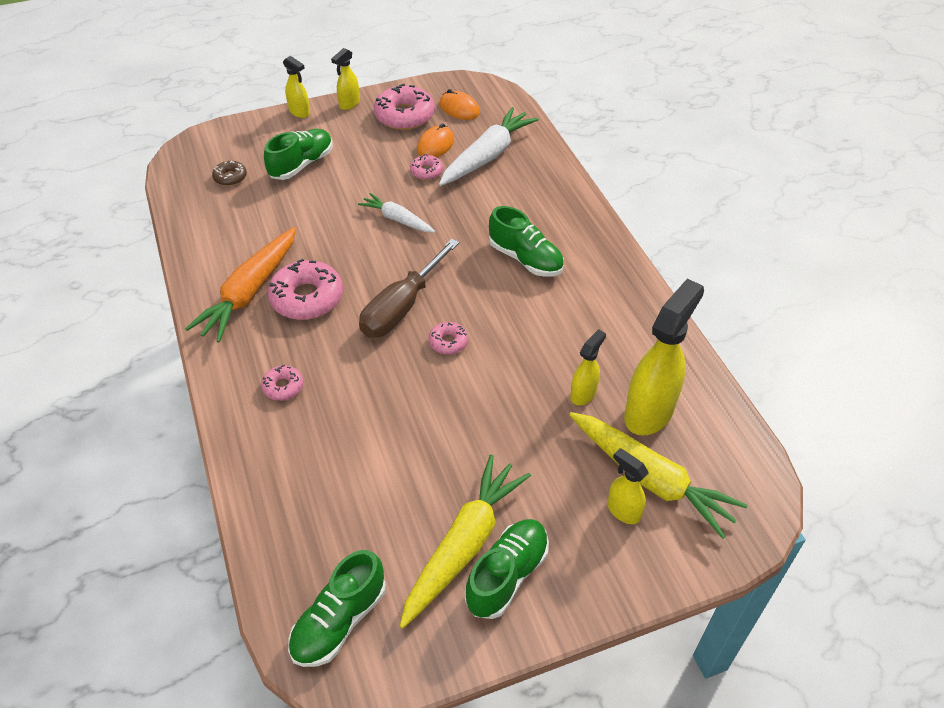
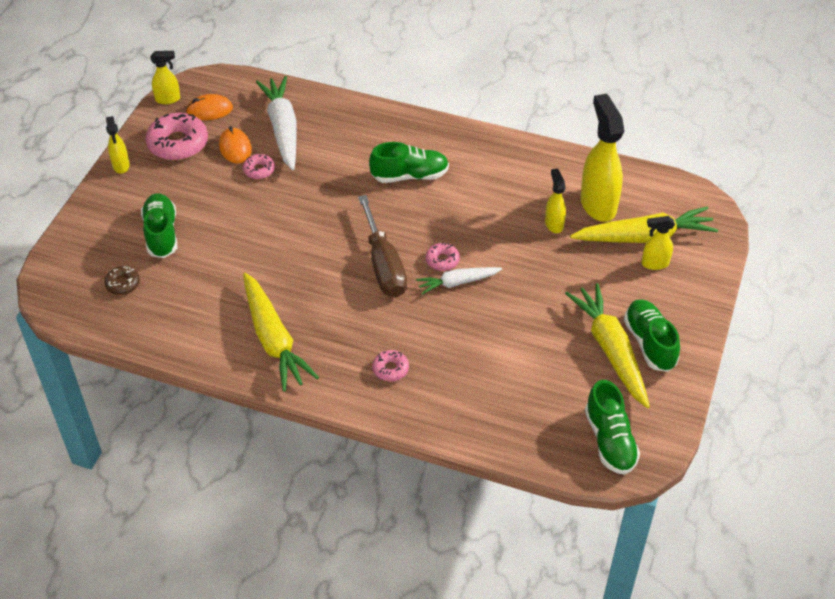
camera: 50 degrees left, 0 degrees up
(250, 292) = (273, 339): orange carrot -> yellow carrot
(300, 112) = (92, 200): yellow spray bottle -> yellow spray bottle (168, 99)
(307, 298) = (316, 310): pink donut -> none
(397, 219) = (292, 216): white carrot -> white carrot (457, 283)

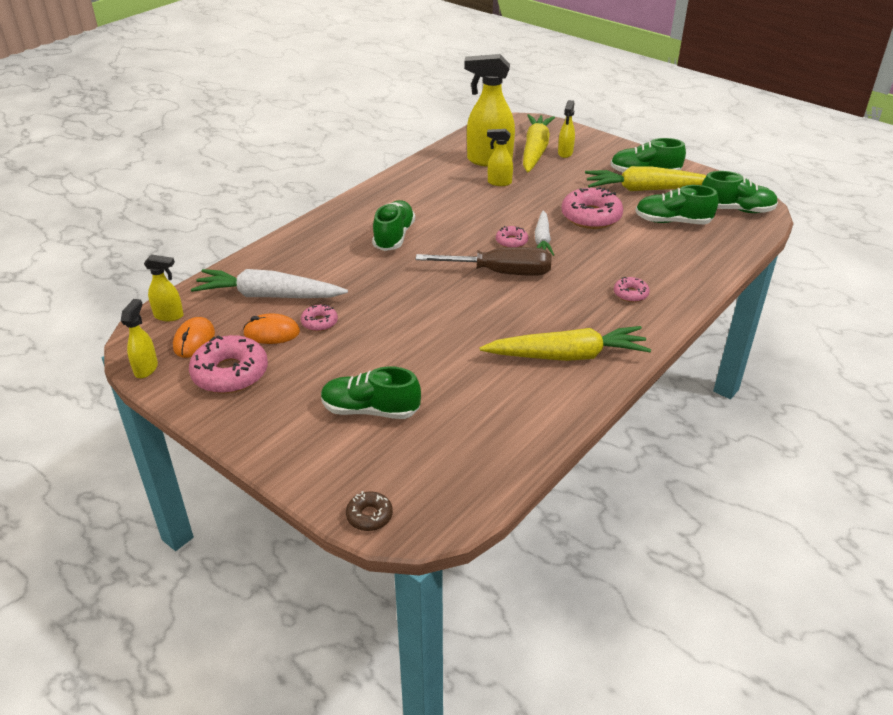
camera: 70 degrees left, 10 degrees down
(121, 166) = (231, 426): yellow spray bottle -> yellow spray bottle (169, 316)
(123, 284) = (433, 455): brown donut -> brown donut (369, 516)
(523, 312) = (591, 216): none -> pink donut
(550, 384) = (673, 221): none -> green shoe

